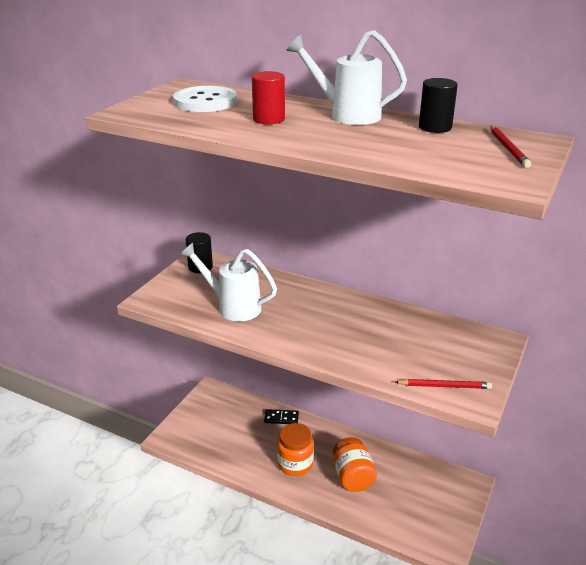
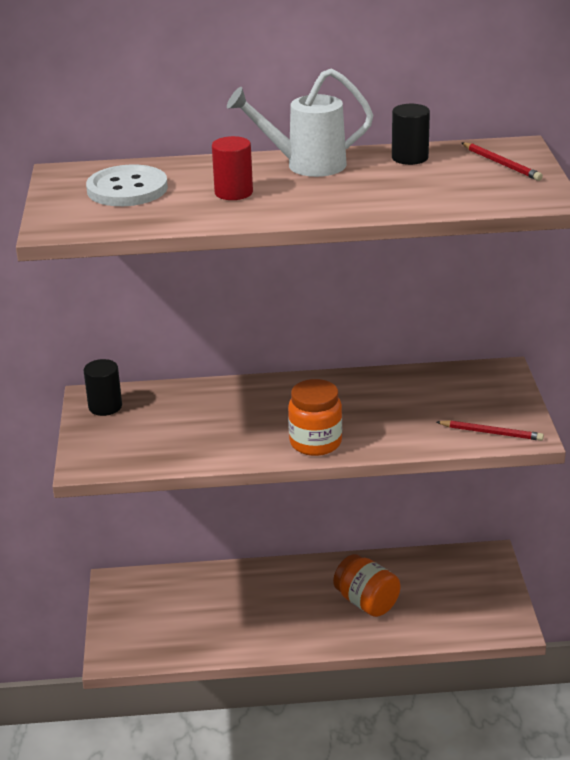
camera: 30 degrees left, 0 degrees up
(232, 307) = (197, 437): white watering can -> none
(281, 418) = (233, 577): black domino -> none
(295, 464) = (292, 617): orange jar -> orange jar (315, 443)
(444, 386) = (491, 433): red pencil -> red pencil turned 45 degrees clockwise

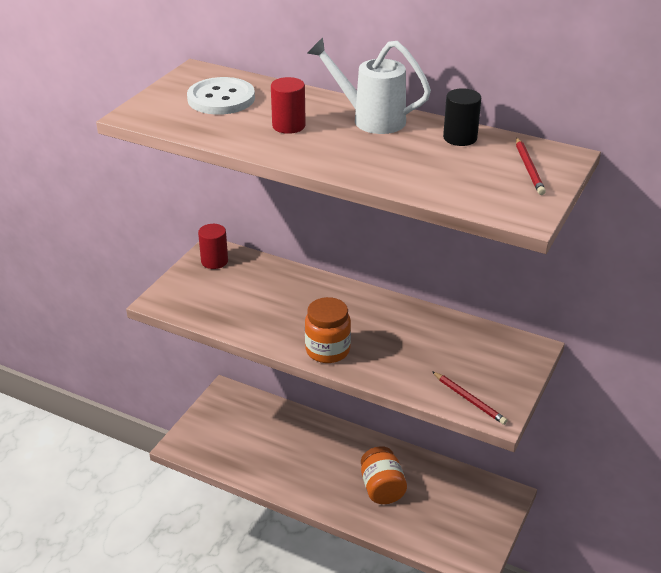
camera: 30 degrees right, 5 degrees up
(105, 407) = (214, 261): black cylinder -> red cylinder

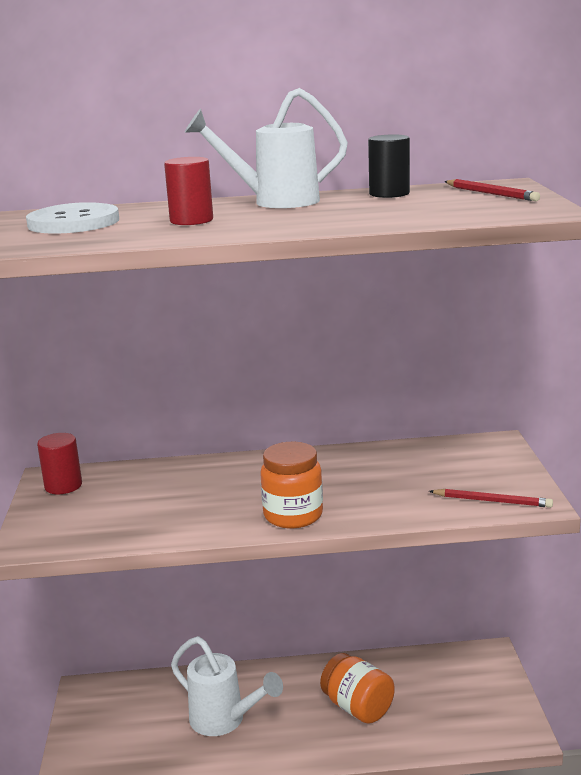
camera: 30 degrees left, 15 degrees down
(292, 455) = (225, 721): none -> white watering can

